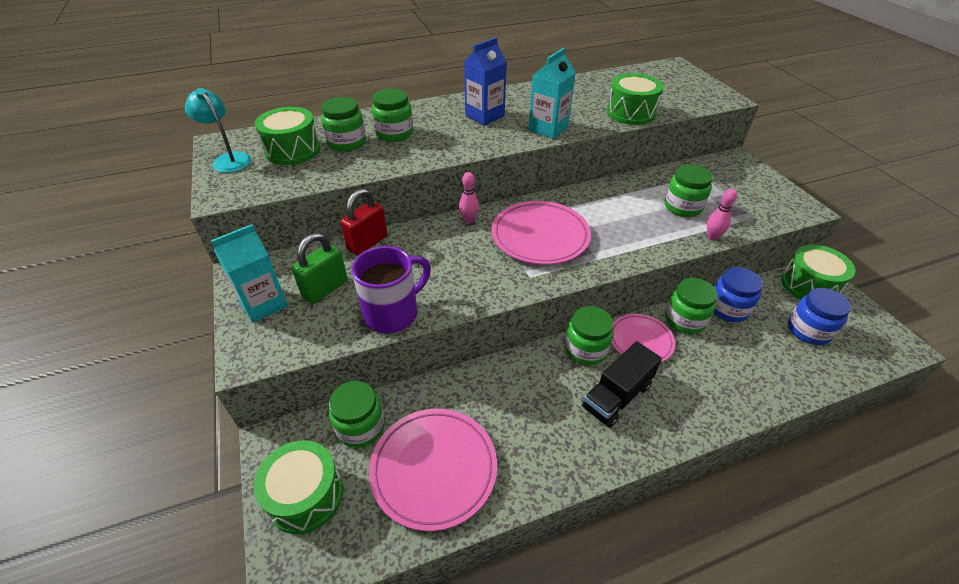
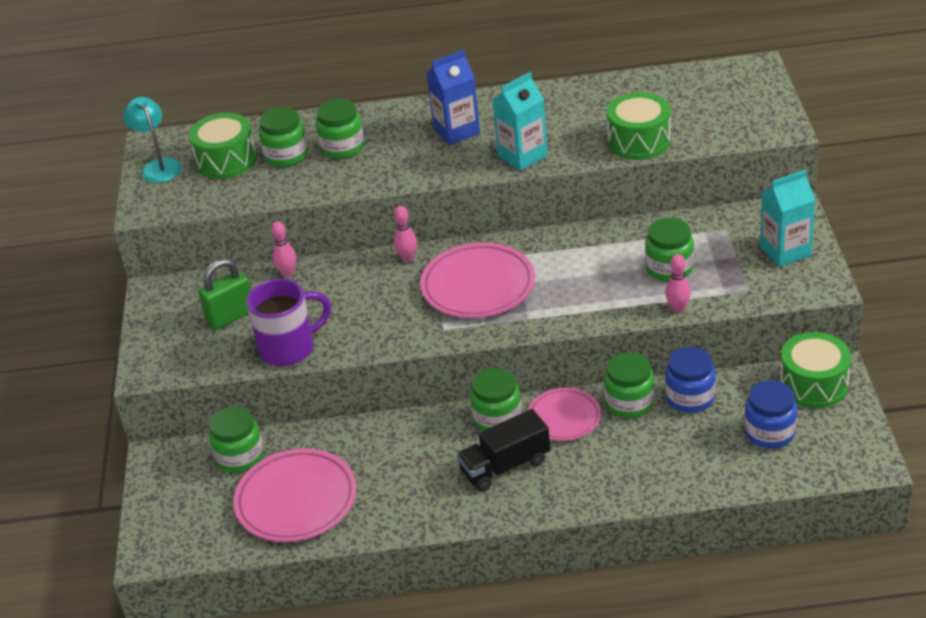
camera: 20 degrees right, 5 degrees down
(263, 304) = (169, 324): turquoise carton -> turquoise carton (785, 251)
(305, 495) = (177, 503): green drum -> none
(367, 243) = (287, 273): red padlock -> pink bowling pin

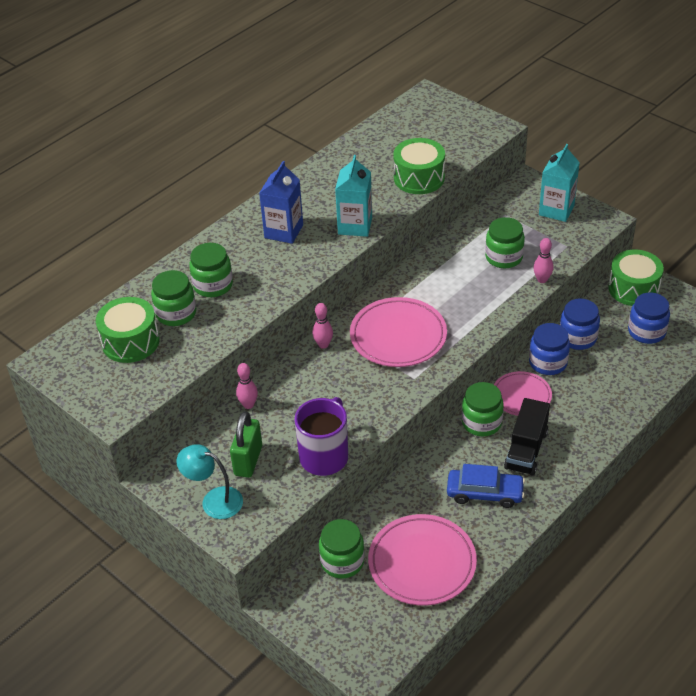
camera: 45 degrees left, 5 degrees up
(158, 166) = (77, 376): turquoise lamp -> turquoise lamp (214, 500)
(420, 479) = (485, 493): none -> blue car
(629, 403) = (548, 362): green jar -> blue jar

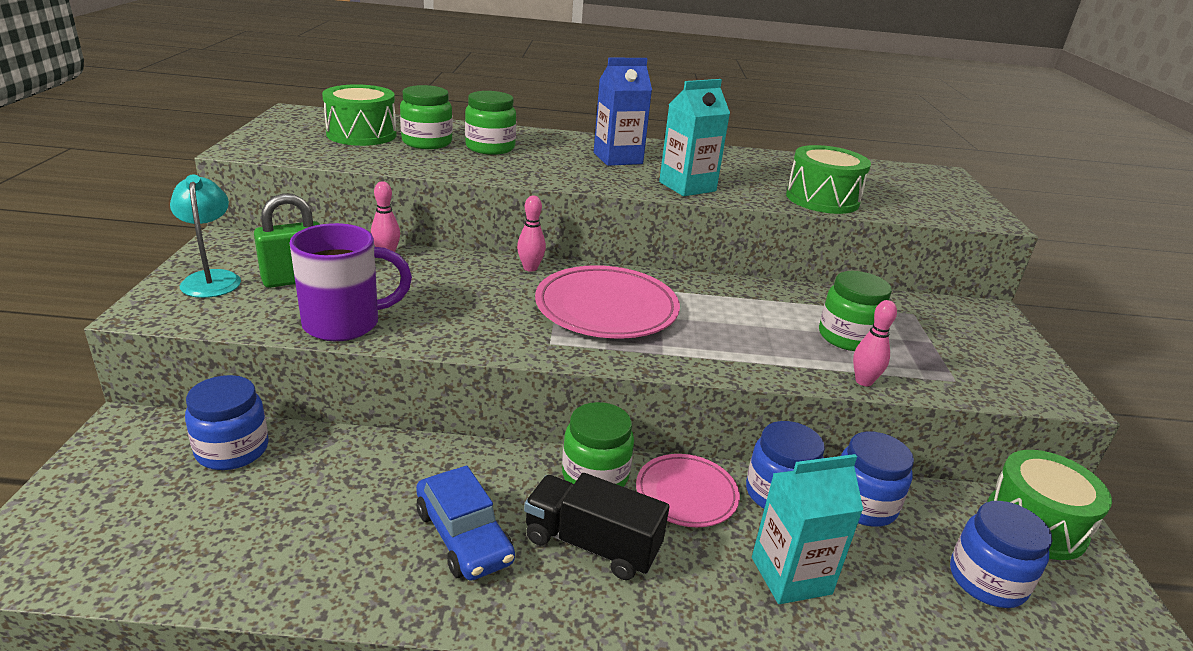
camera: 45 degrees right, 15 degrees down
(342, 561) = (232, 450): green jar -> blue jar
(422, 563) = (272, 527): pink plate -> none
(526, 450) = (591, 544): black truck -> black truck turned 45 degrees clockwise
(556, 210) = (993, 348): turquoise carton -> turquoise carton (791, 575)

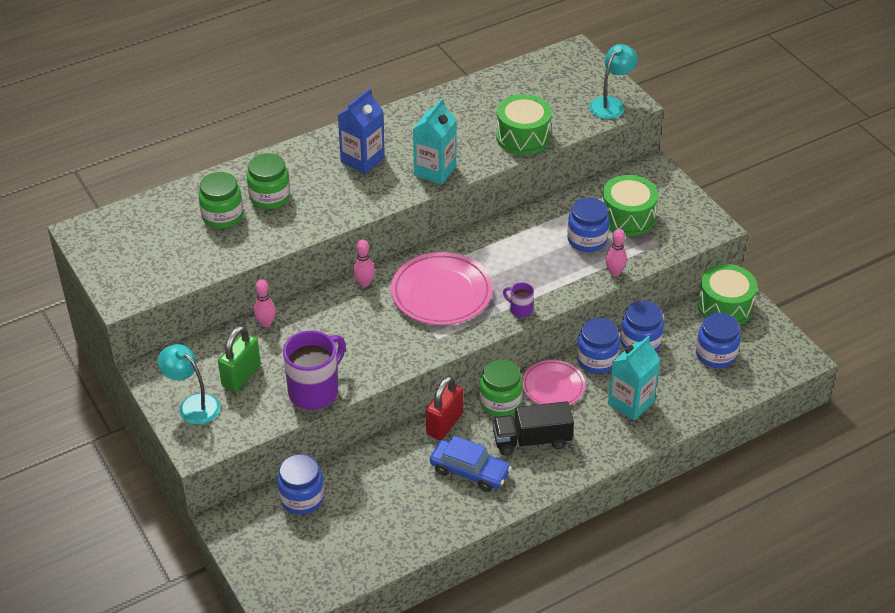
camera: 30 degrees left, 15 degrees up
(361, 134) = (168, 233): green drum -> green drum (627, 217)
(496, 463) = (444, 424): none -> red padlock
(690, 362) = (520, 310): none -> purple mug
(847, 337) = (587, 240): green jar -> blue jar
(963, 213) = (611, 104): none -> turquoise lamp

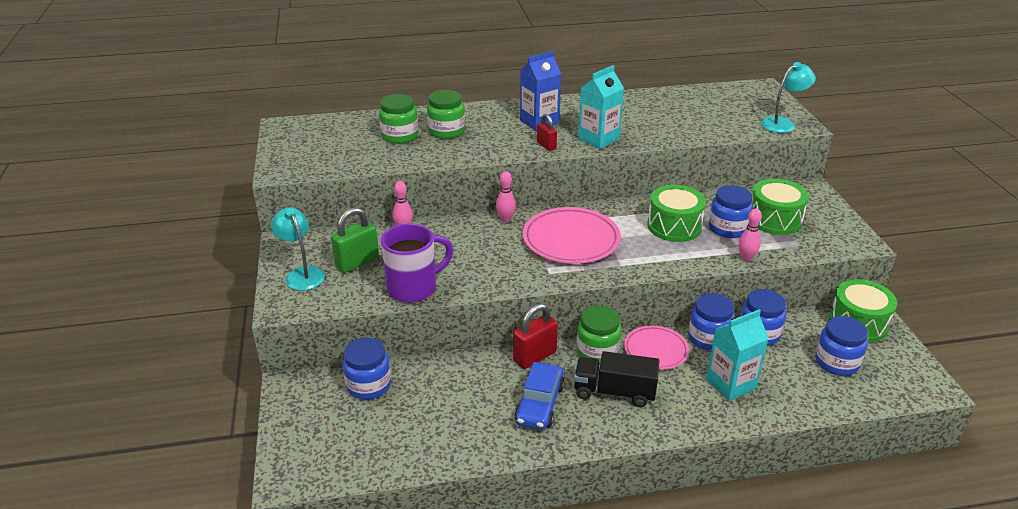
camera: 20 degrees right, 10 degrees down
(385, 193) = (546, 145): none -> red padlock
(470, 471) = (539, 404): blue car -> blue car turned 60 degrees clockwise
(520, 310) = (639, 268): purple mug -> none
(523, 137) = (690, 131): green drum -> green drum (674, 226)

